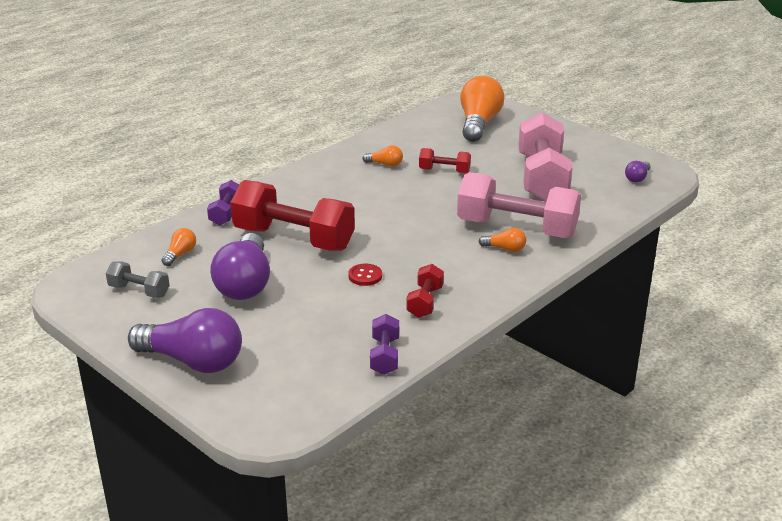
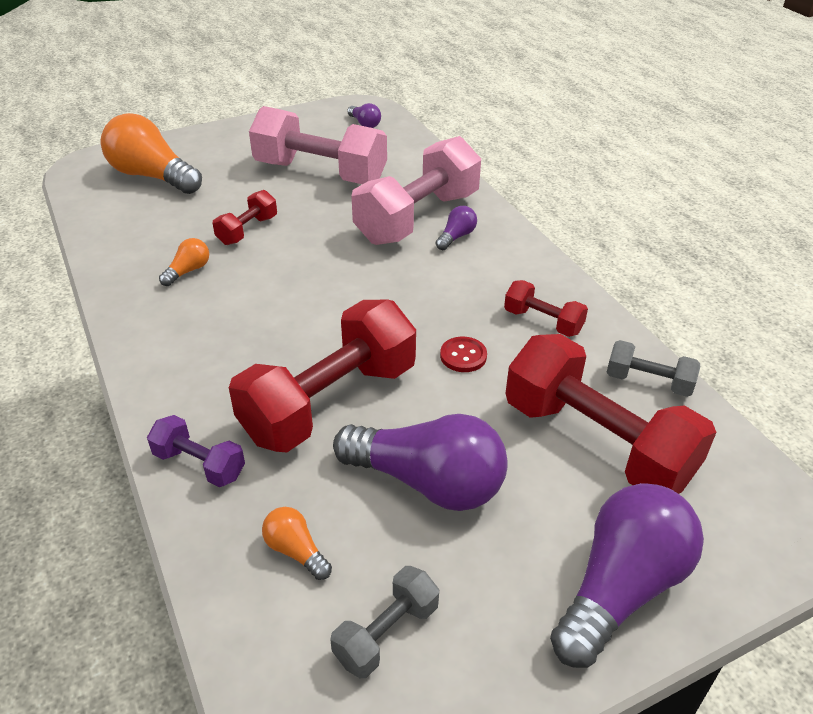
camera: 70 degrees left, 10 degrees up
(309, 340) = (597, 442): none -> red dumbbell
(385, 356) = (648, 382): purple dumbbell -> grey dumbbell
(505, 249) = (456, 237): orange light bulb -> purple light bulb

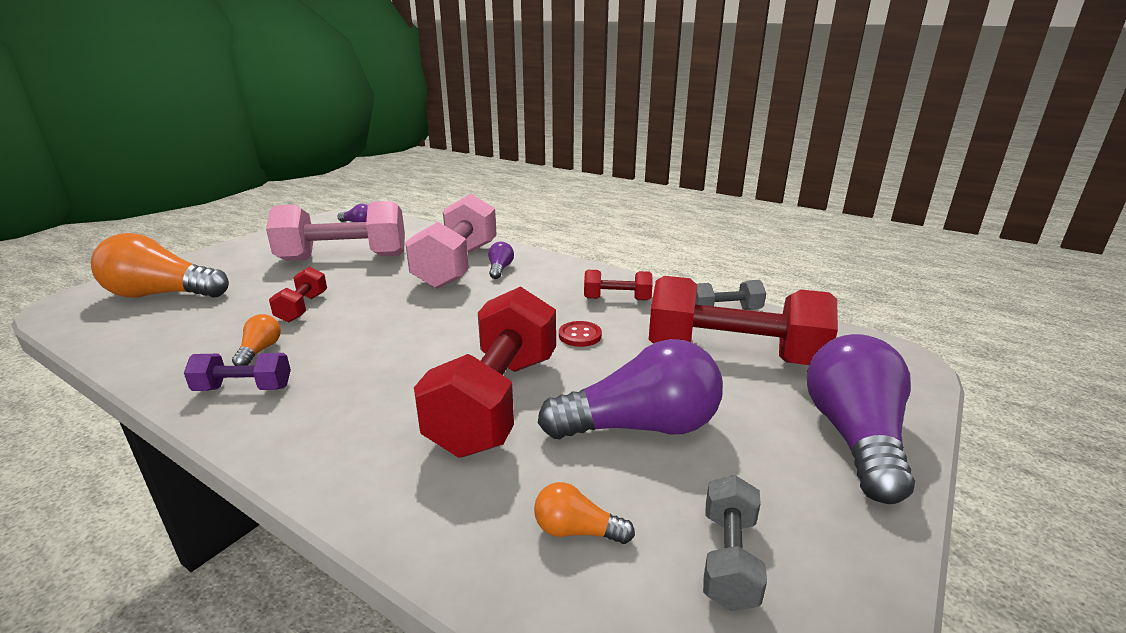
camera: 30 degrees left, 15 degrees down
(199, 464) = (404, 500): purple dumbbell -> purple dumbbell (244, 388)

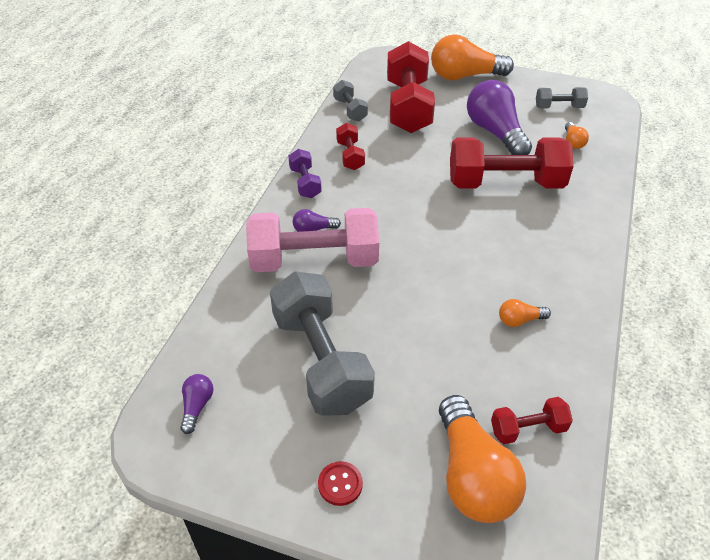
camera: 105 degrees left, 20 degrees up
(244, 388) = (563, 300): purple dumbbell -> purple dumbbell (305, 183)
(302, 308) = (444, 332): red dumbbell -> red dumbbell (528, 429)
(344, 258) = (321, 361): pink dumbbell -> grey dumbbell
(580, 335) = (413, 165): red button -> red button (340, 484)
(854, 437) = (465, 76): purple light bulb -> orange light bulb

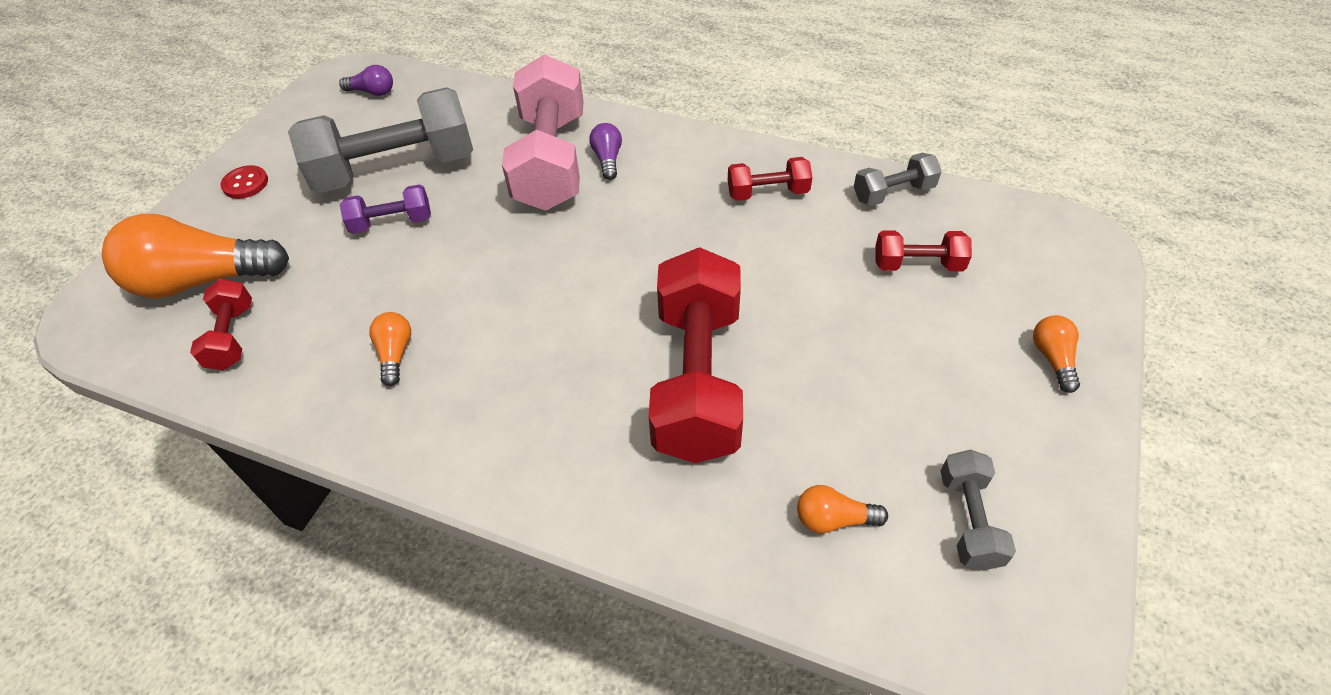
camera: 95 degrees right, 5 degrees up
(305, 183) = (703, 150): purple dumbbell -> purple dumbbell (392, 223)
(408, 106) = (917, 264): red dumbbell -> red dumbbell, size x0.48
(465, 76) = (1052, 359): orange light bulb -> orange light bulb, size x0.45
(495, 132) = (852, 385): purple light bulb -> none

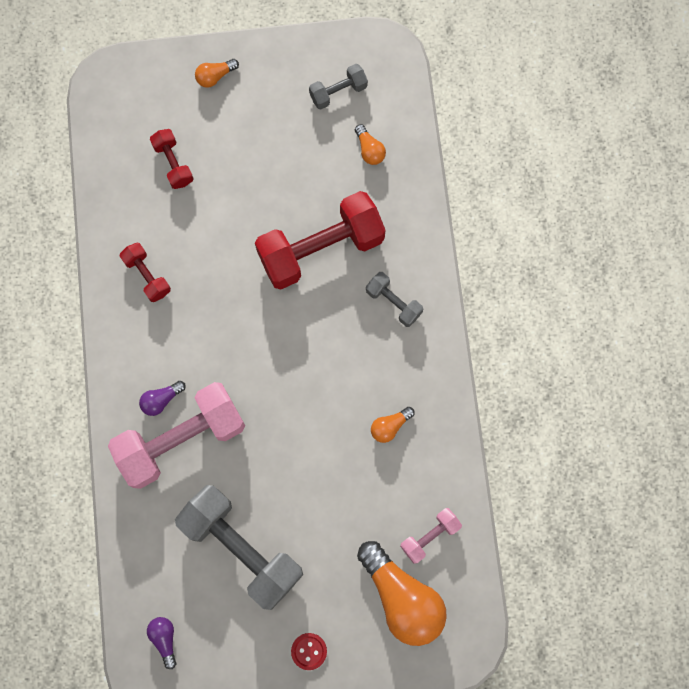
camera: 120 degrees left, 25 degrees up
(232, 337) = (430, 536): red dumbbell -> pink dumbbell
(392, 223) = (293, 509): purple dumbbell -> none
(893, 193) = (111, 198): grey dumbbell -> grey dumbbell (393, 302)

